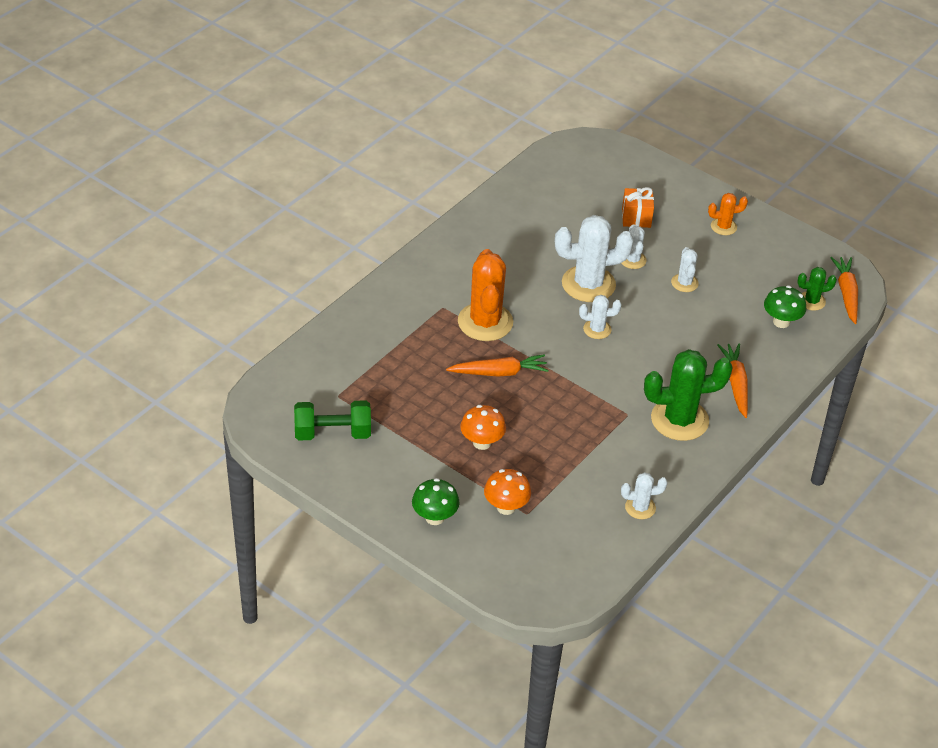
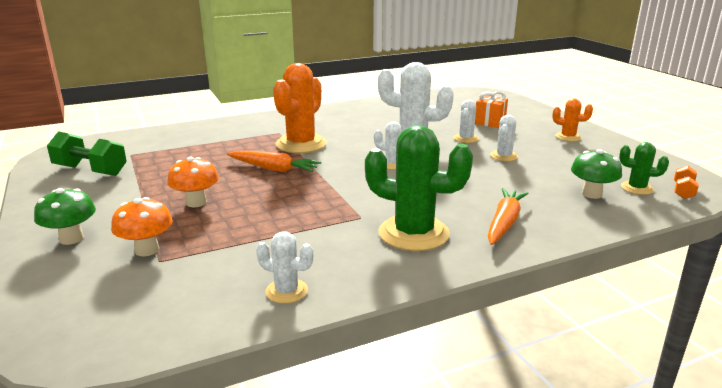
camera: 30 degrees right, 20 degrees down
(846, 294) = (683, 191): orange carrot -> orange dumbbell

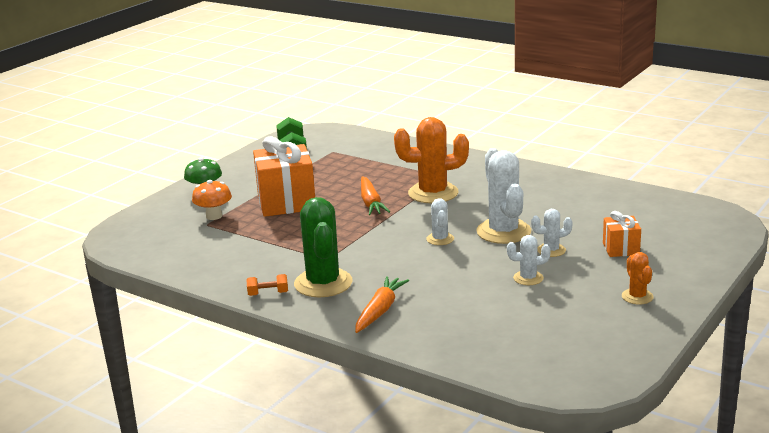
camera: 60 degrees right, 0 degrees up
(196, 202) = (286, 202): orange mushroom -> orange gift
(286, 291) = (209, 270): white cactus -> none
(504, 223) = (380, 311): orange carrot -> orange carrot turned 60 degrees counterclockwise
(591, 194) = (487, 335): green mushroom -> none
(637, 188) = (532, 354): green cactus -> none
(683, 191) = (556, 379): orange dumbbell -> orange dumbbell (268, 293)

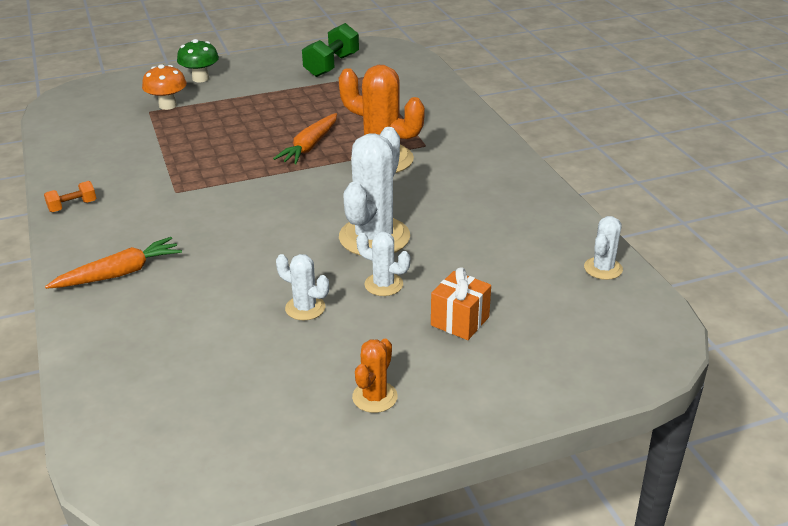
camera: 35 degrees right, 10 degrees up
(268, 293) = (72, 206): orange dumbbell -> orange dumbbell turned 60 degrees counterclockwise
(286, 202) = (243, 115): orange gift -> none
(323, 283) = (128, 217): green cactus -> none
(440, 239) = (302, 217): white cactus -> white cactus (603, 268)

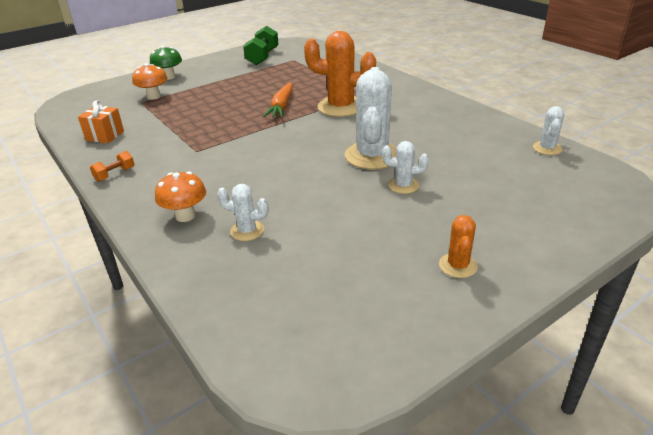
camera: 15 degrees left, 0 degrees up
(119, 273) = (185, 216): orange carrot -> orange mushroom
(305, 308) = (355, 212): white cactus -> white cactus (247, 231)
(460, 321) = (478, 199): orange gift -> orange gift (105, 136)

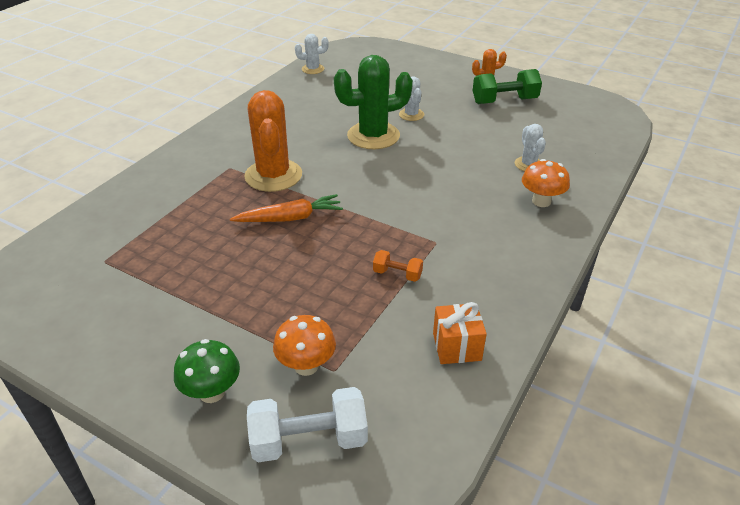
camera: 115 degrees left, 5 degrees up
(113, 92) = (309, 440): none -> white dumbbell
(115, 174) = (526, 281): orange dumbbell -> orange dumbbell (397, 274)
(262, 57) = (90, 303): green dumbbell -> green dumbbell (504, 101)
(372, 156) = (373, 136): white cactus -> green cactus

